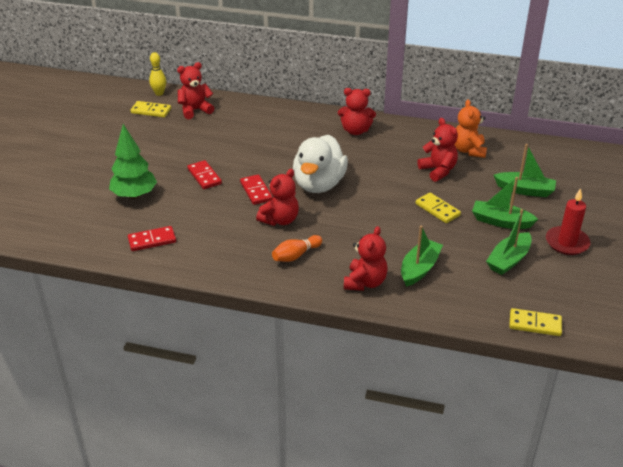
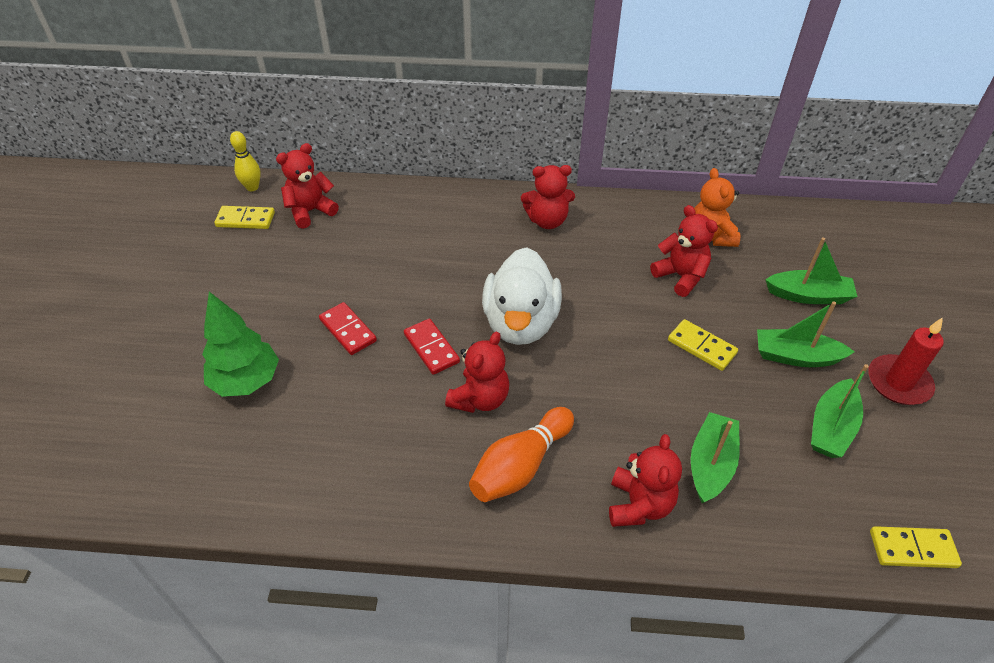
camera: 10 degrees left, 10 degrees up
(152, 240) = (289, 469): red domino -> none
(296, 255) = (521, 466): orange bowling pin -> orange bowling pin, size x1.54

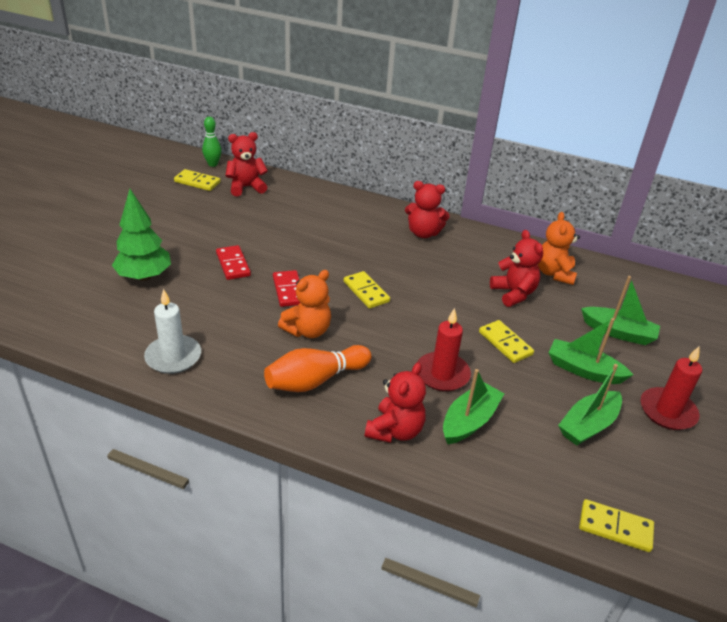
camera: 15 degrees right, 10 degrees down
(252, 187) = (213, 164): yellow bowling pin -> green bowling pin
(339, 488) = (173, 357): none -> white candle
(480, 398) = (307, 330): red teddy bear -> orange teddy bear
(520, 323) = (366, 292): white duck -> yellow domino
(654, 410) = (442, 374): none -> red candle

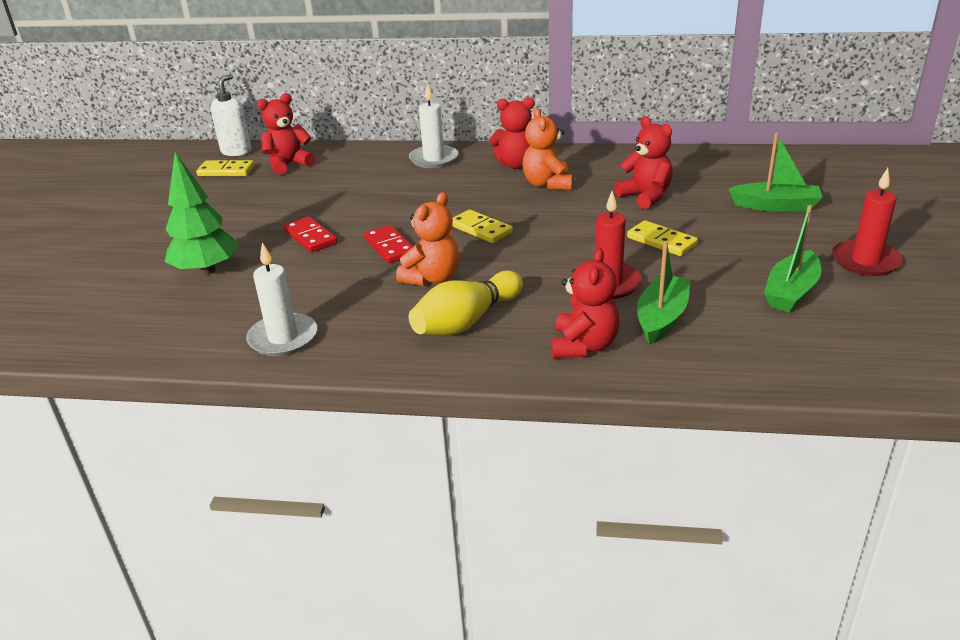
camera: 10 degrees left, 5 degrees down
(213, 164) = (236, 151): green bowling pin -> white soap dispenser
(315, 380) = (466, 321): orange bowling pin -> yellow bowling pin
(360, 210) = (434, 159): none -> white candle
(554, 273) = (679, 170): orange teddy bear -> orange teddy bear (547, 184)
(583, 370) = (758, 246): green boat -> none
(615, 527) = (871, 373): yellow domino -> none

